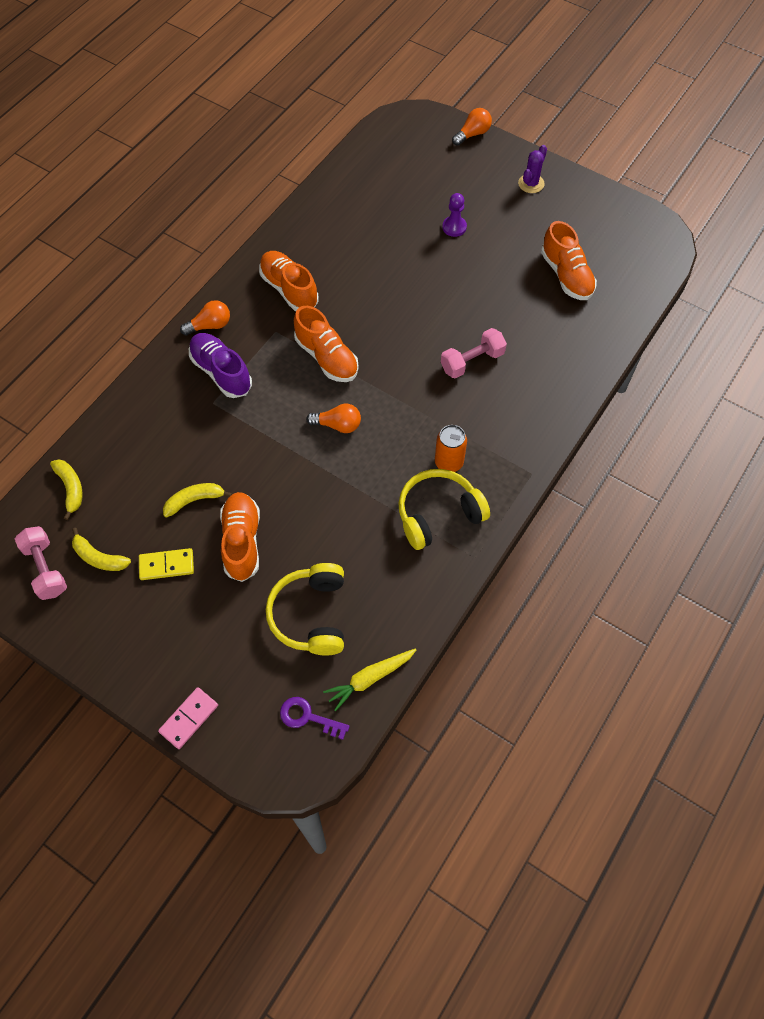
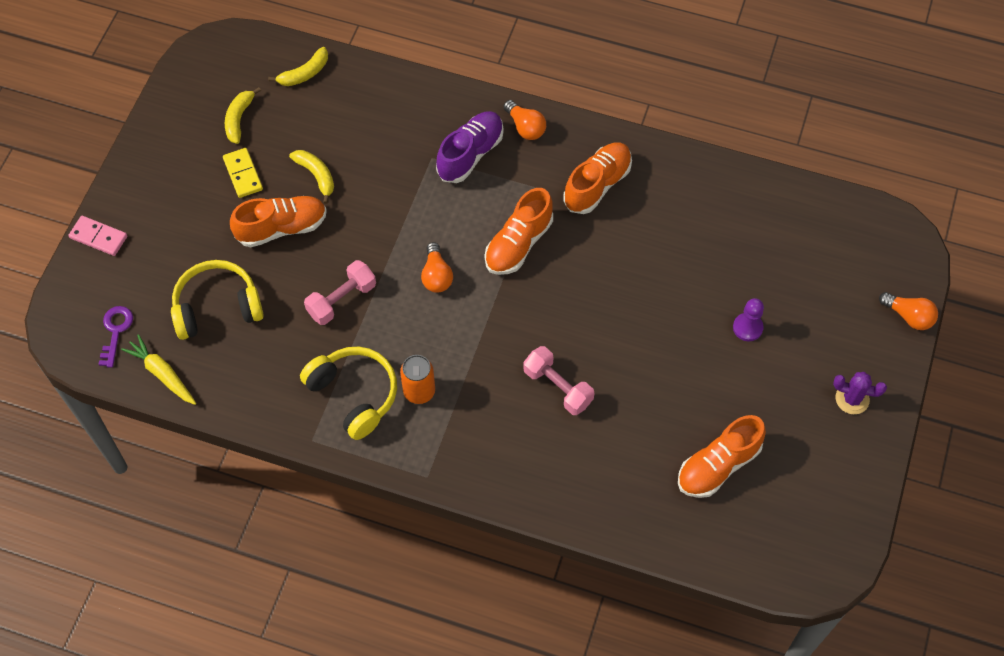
camera: 75 degrees right, 0 degrees up
(45, 569) = (219, 83): pink dumbbell -> pink dumbbell (341, 300)

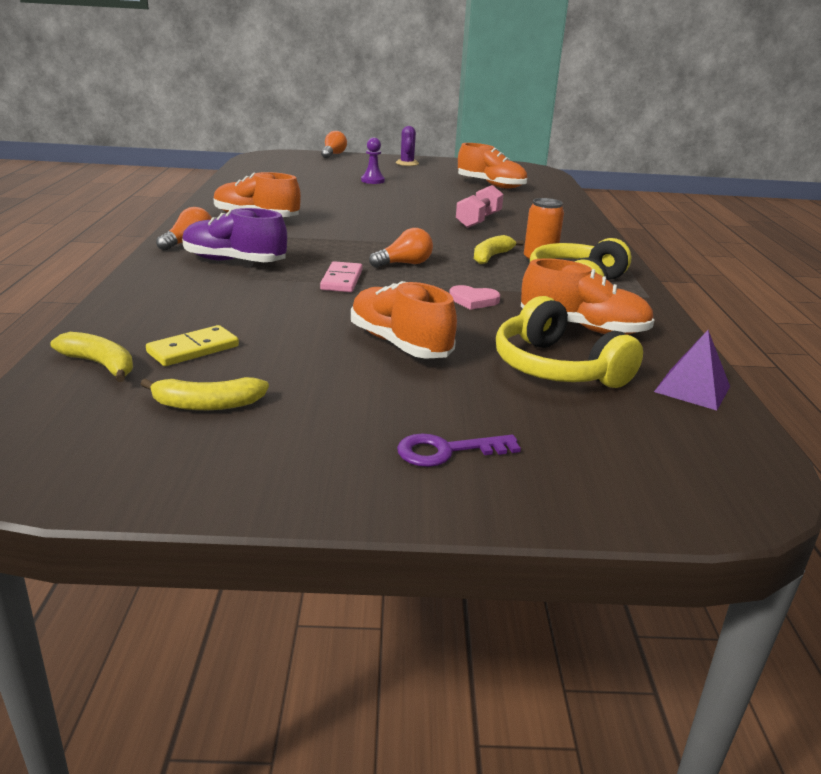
camera: 110 degrees left, 35 degrees down
(98, 237) = (536, 500): pink domino -> pink domino (342, 280)
(115, 331) = (681, 439): purple key -> purple key (447, 451)
(162, 374) = (692, 389): yellow carrot -> purple pyramid
(243, 174) = (321, 384): yellow domino -> yellow domino (193, 349)
(316, 175) = (300, 333): yellow banana -> yellow banana (491, 257)
(341, 300) = (473, 300): pink dumbbell -> pink heart
(518, 244) = (342, 238): orange shoe -> orange shoe (583, 328)

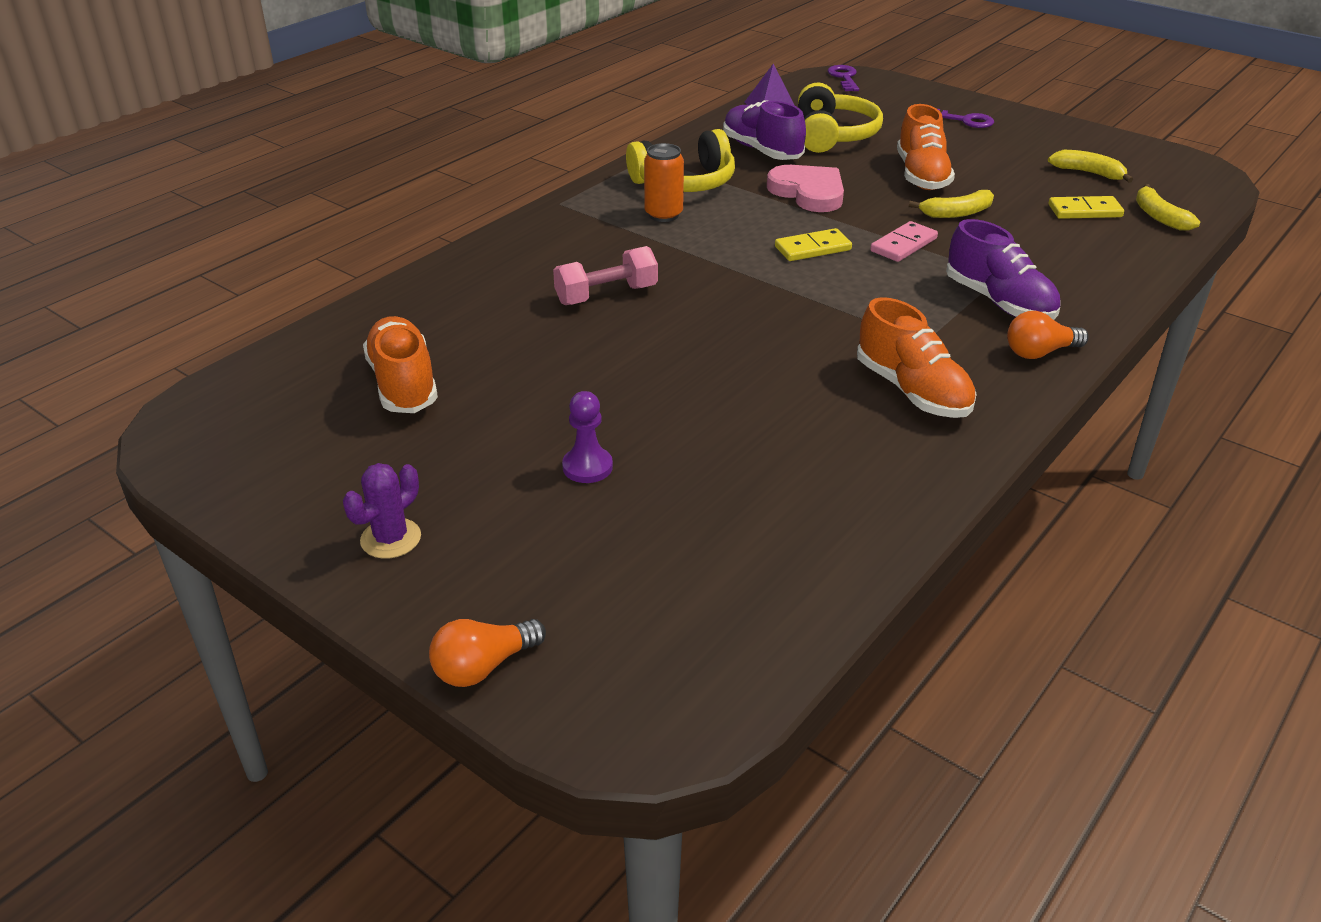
camera: 140 degrees left, 10 degrees up
(404, 264) = (812, 248): orange light bulb -> yellow domino
(473, 300) = (808, 192): pink heart -> pink heart, size x1.79
(491, 257) = (704, 233): yellow banana -> yellow banana (956, 213)
(583, 328) = (762, 150): orange shoe -> purple shoe
(734, 490) = (844, 77): none -> purple key

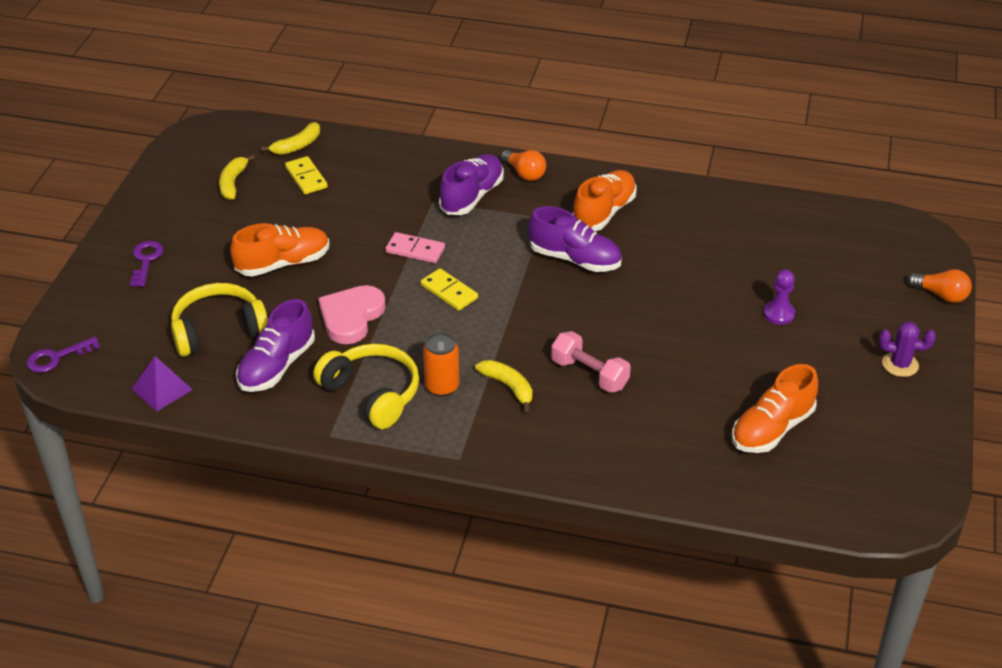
camera: 115 degrees left, 5 degrees up
(820, 340) = (575, 259): none -> purple shoe
(956, 213) = (345, 234): yellow banana -> yellow banana (508, 387)

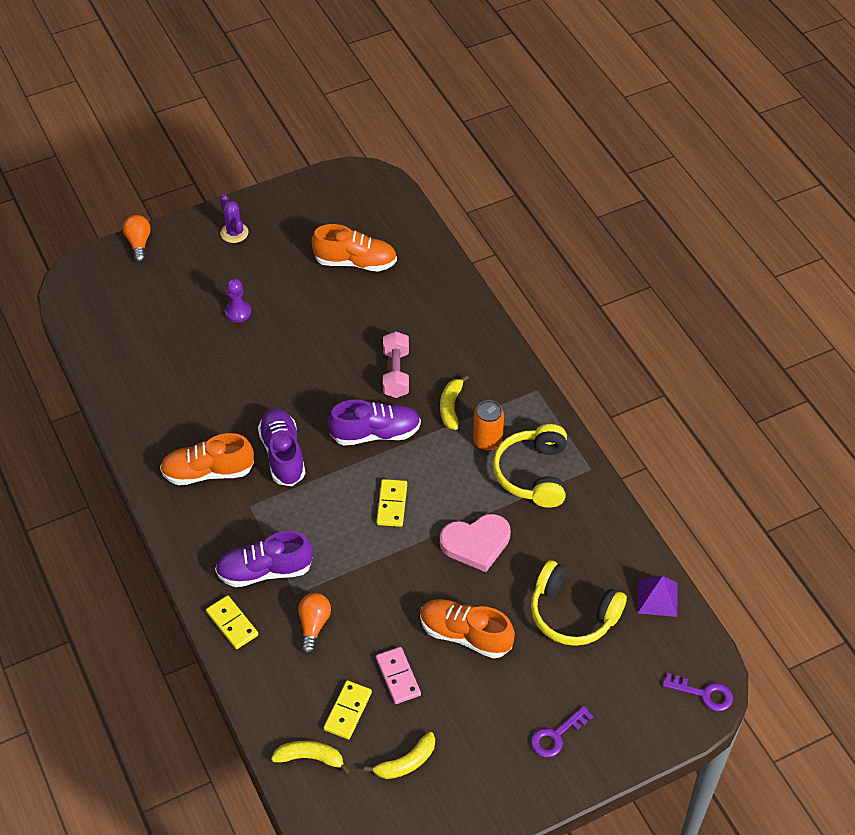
camera: 130 degrees left, 10 degrees up
(277, 366) = (566, 548): purple shoe -> purple shoe (375, 433)
(415, 250) = (366, 560): pink domino -> pink domino (398, 676)
(446, 161) = (232, 623): none -> yellow domino
(524, 173) = (201, 556): orange light bulb -> orange light bulb (313, 625)

